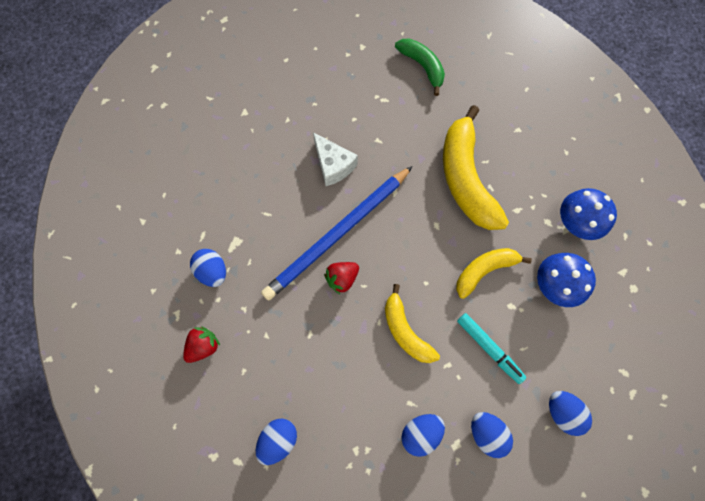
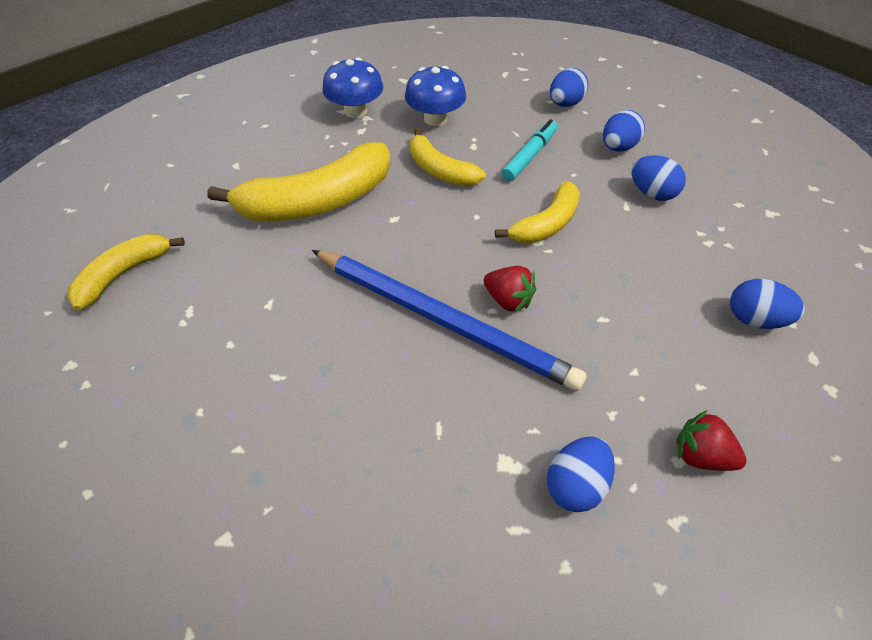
camera: 105 degrees left, 20 degrees down
(333, 165) = (324, 352): white cheese -> none
(422, 67) = (124, 274): green banana -> yellow banana

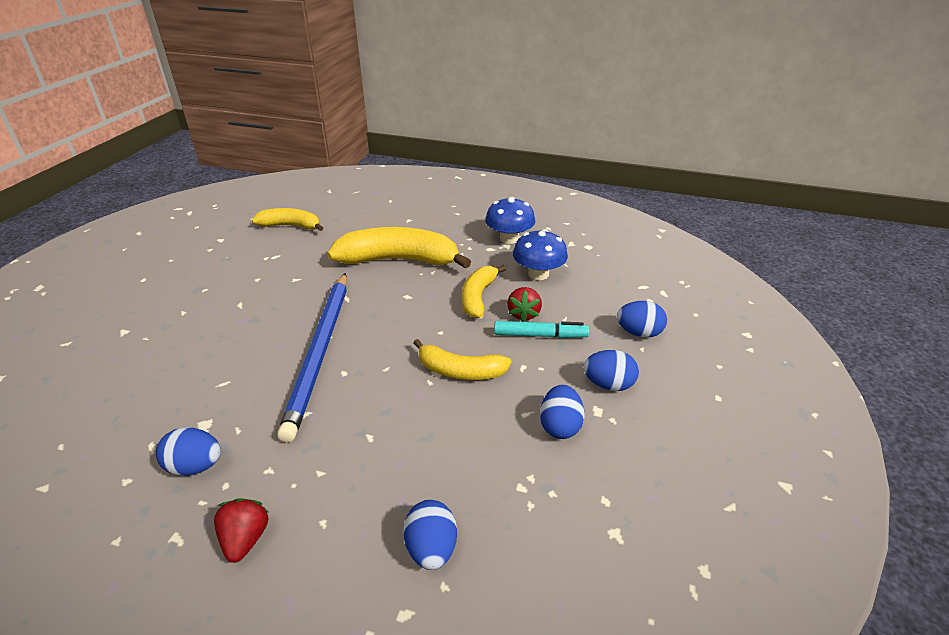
camera: 60 degrees right, 15 degrees down
(317, 201) = (399, 260): yellow banana -> yellow banana turned 150 degrees clockwise
(508, 300) = (358, 377): red strawberry -> red strawberry (523, 314)

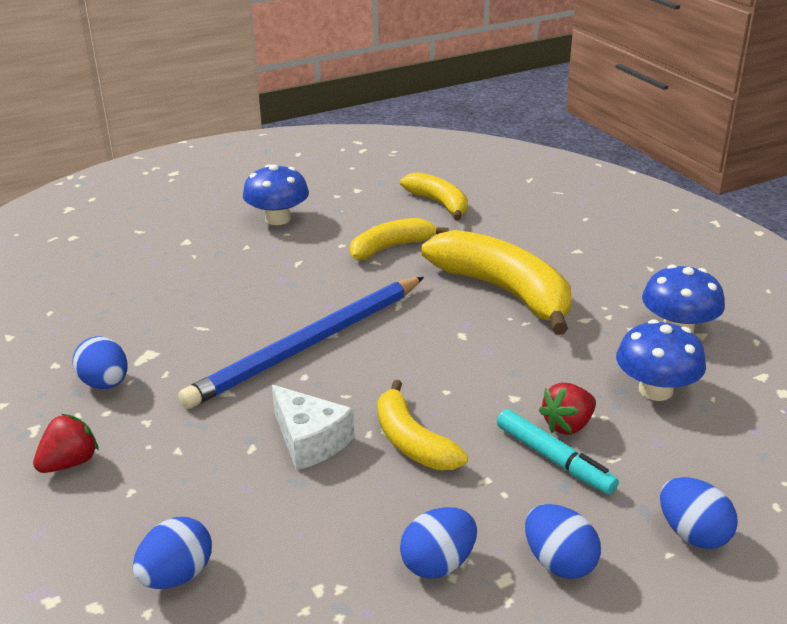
camera: 45 degrees right, 5 degrees down
(183, 282) = (278, 219): none -> blue mushroom
(401, 408) = (310, 441): none -> white cheese
(478, 297) = (539, 377): yellow banana -> yellow banana (391, 247)

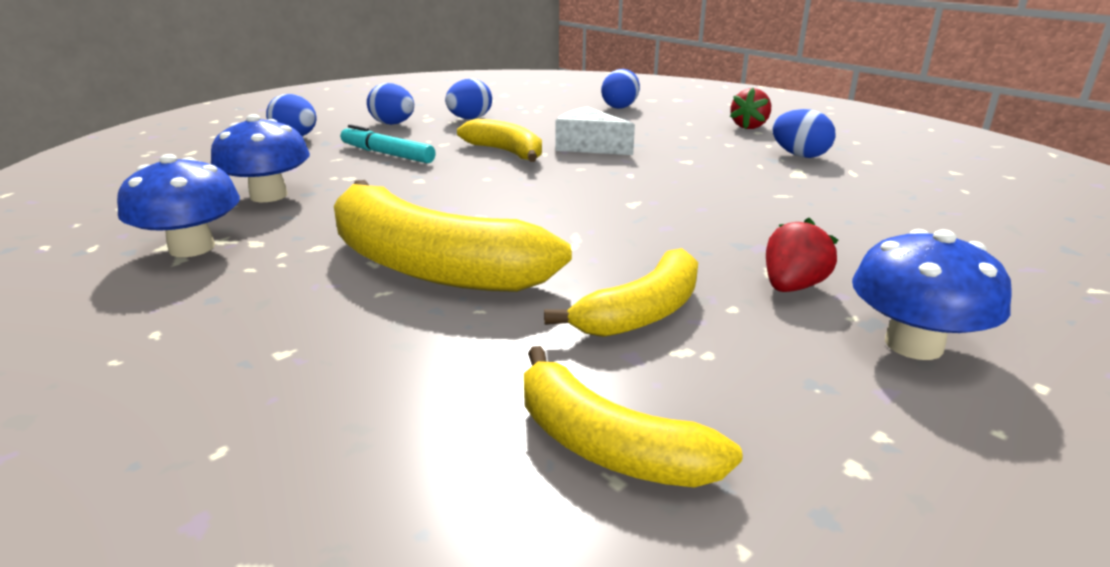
camera: 165 degrees right, 5 degrees down
(308, 345) = (649, 192): blue pencil -> none
(568, 425) = (370, 169): red strawberry -> red strawberry (792, 287)

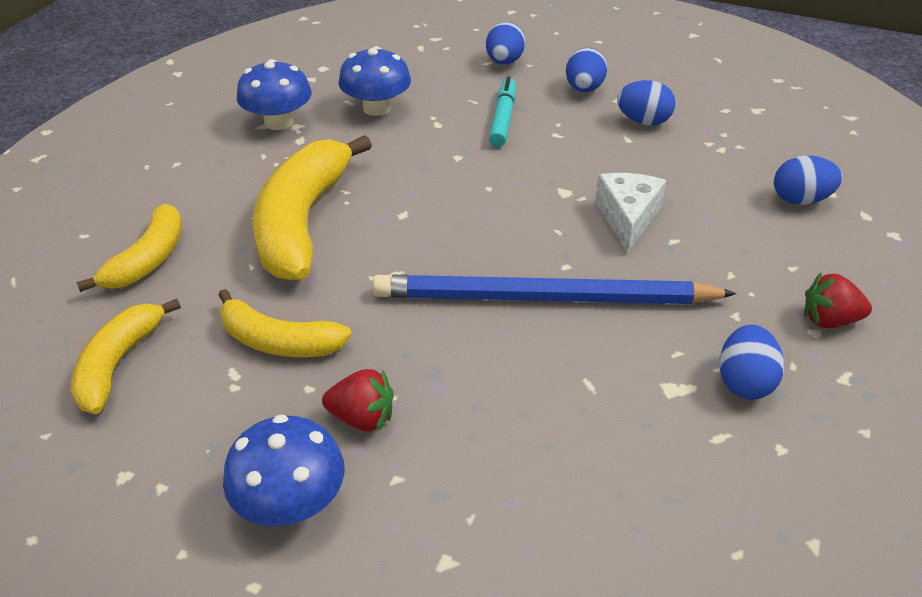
camera: 65 degrees right, 15 degrees up
(506, 152) = (563, 175): yellow banana -> yellow banana (148, 259)
(666, 188) = (543, 298): none -> blue pencil

